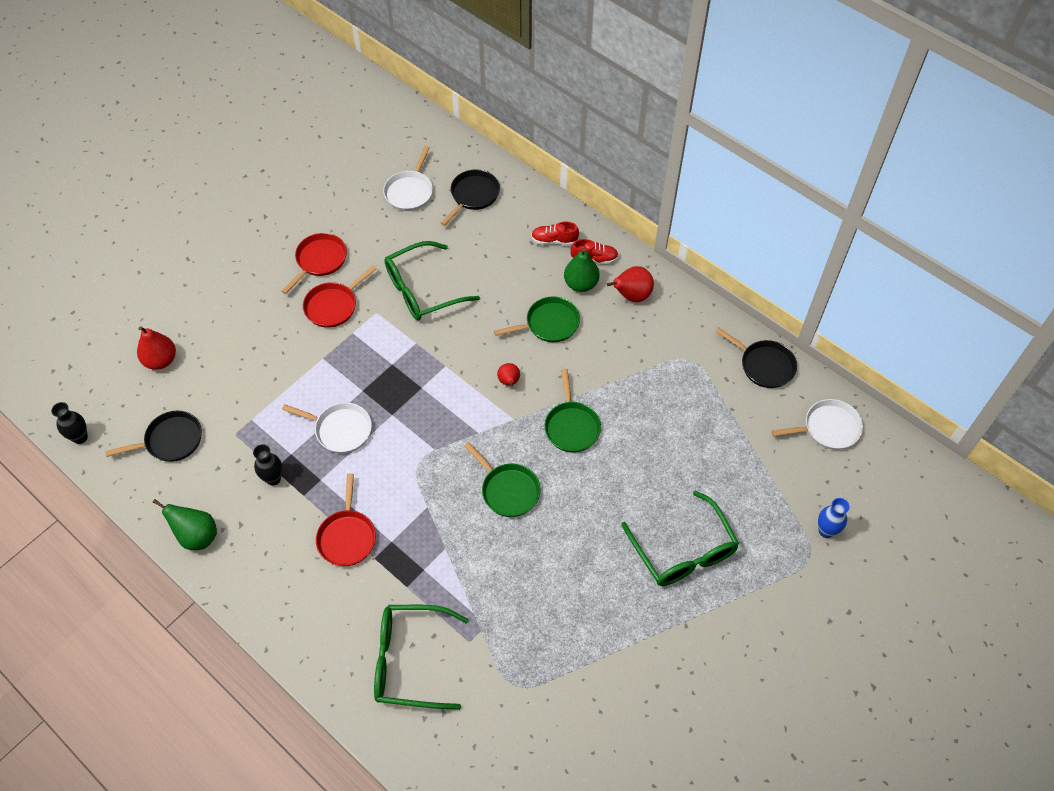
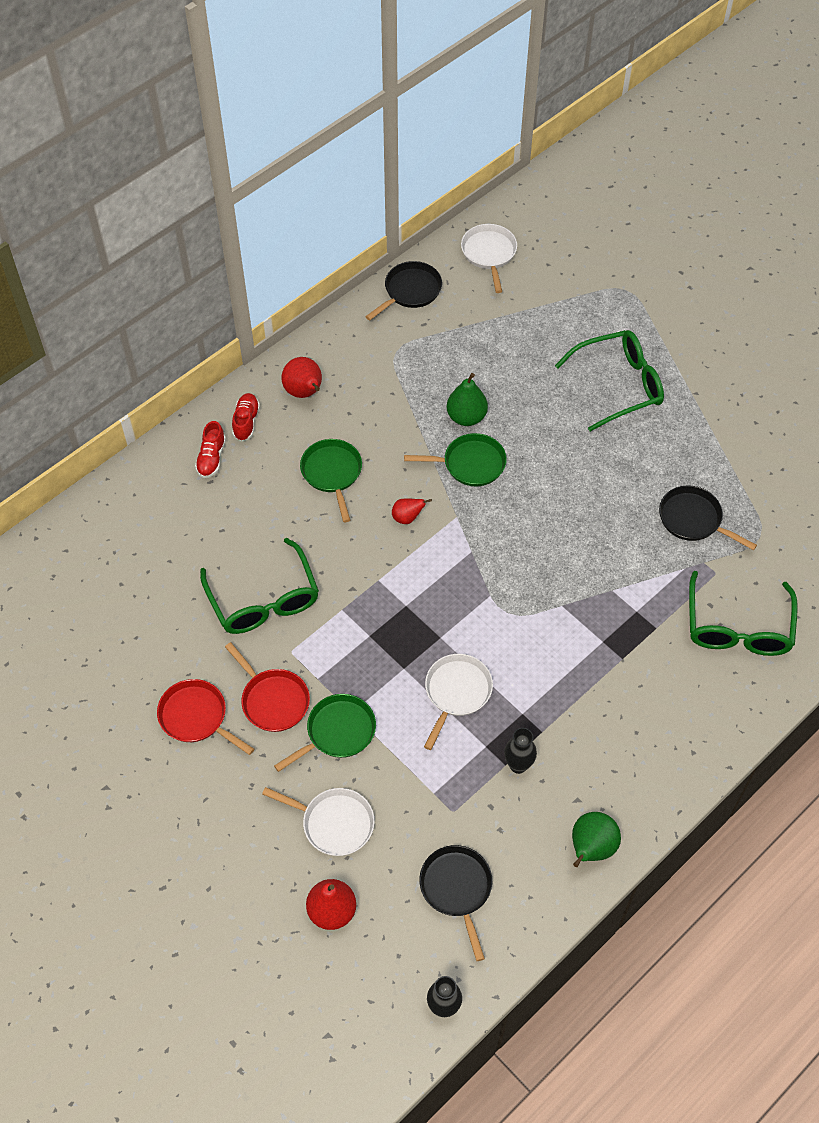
camera: 85 degrees left, 0 degrees up
(347, 537) = (596, 685): red pan -> none
(410, 191) = (100, 609): white pan -> white pan (334, 823)
(473, 195) = (123, 538): black pan -> black pan (693, 519)
(508, 490) = (545, 528): green pan -> green pan (337, 732)
(581, 284) = (280, 438): green pear -> green pear (466, 417)
(826, 531) = (600, 274): blue vase -> none

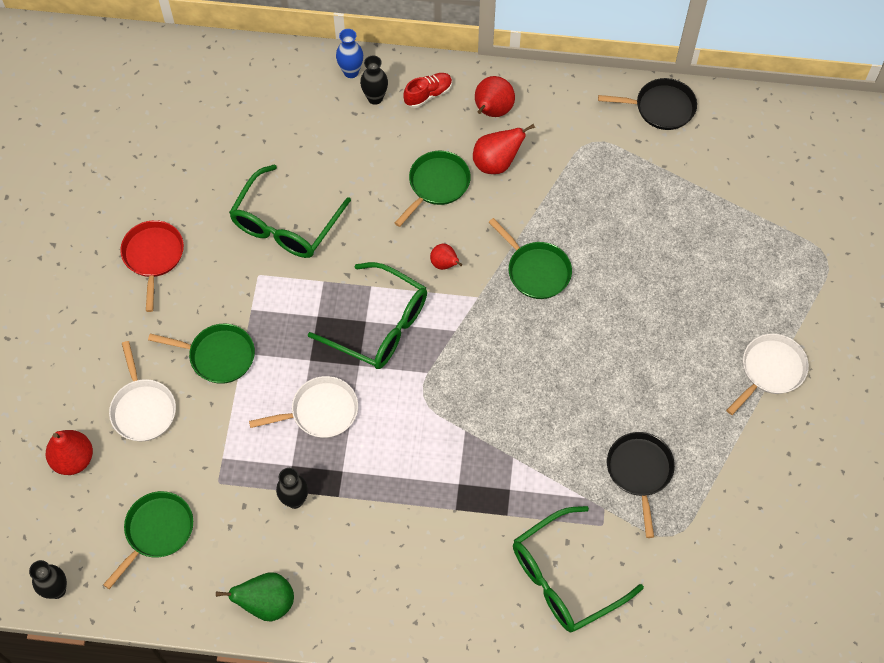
camera: 50 degrees right, 5 degrees up
(169, 457) = (351, 72): none -> blue vase
(211, 458) = (375, 98): red shoe -> black vase
(273, 700) = (208, 294): red pan -> none
(353, 422) = (496, 163): none -> red pear
(457, 889) = (157, 531): black pan -> green pan
(466, 417) = (578, 235): green pear -> none
(489, 254) = (757, 134): white pan -> white pan (770, 370)
(619, 385) = (721, 322): green glasses -> green glasses (380, 325)

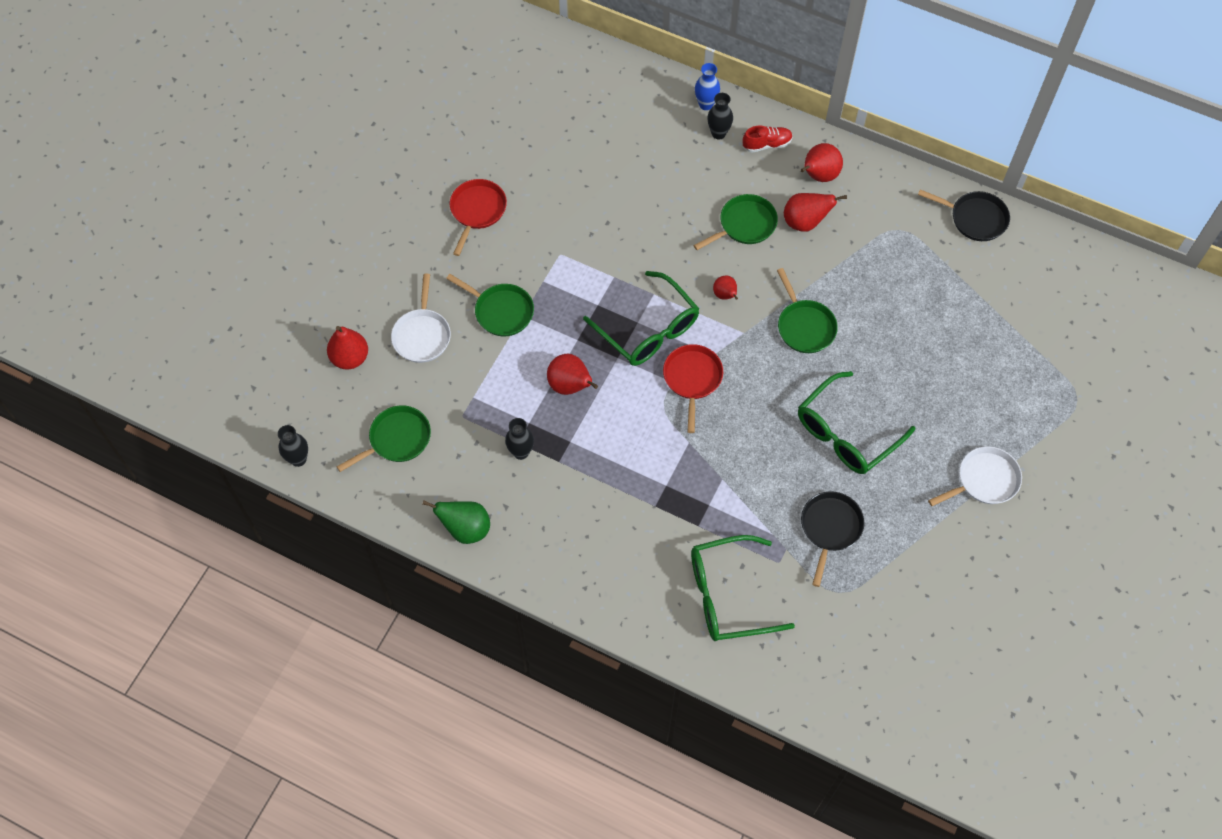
camera: 20 degrees right, 0 degrees up
(285, 224) = (599, 219): green glasses -> green glasses (846, 433)
(320, 411) = (570, 386): white pan -> red pear
(444, 363) = (692, 379): none -> red pan

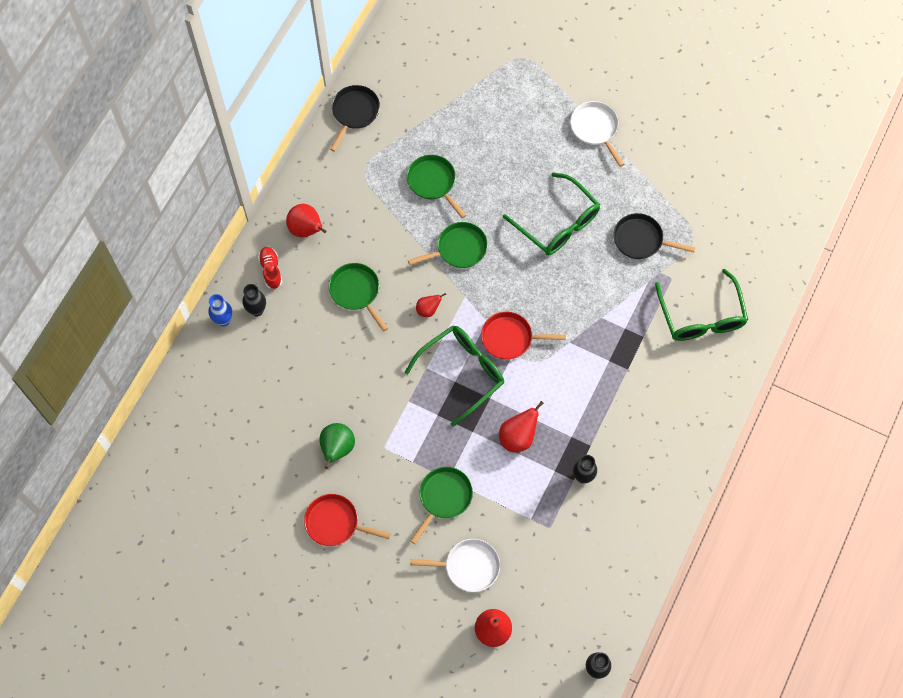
camera: 90 degrees left, 5 degrees up
(397, 439) = (573, 583): green pan -> green pan (433, 182)
(466, 529) = (655, 520): green pear -> green pear (337, 449)
(805, 222) = (355, 243): red pear -> none

